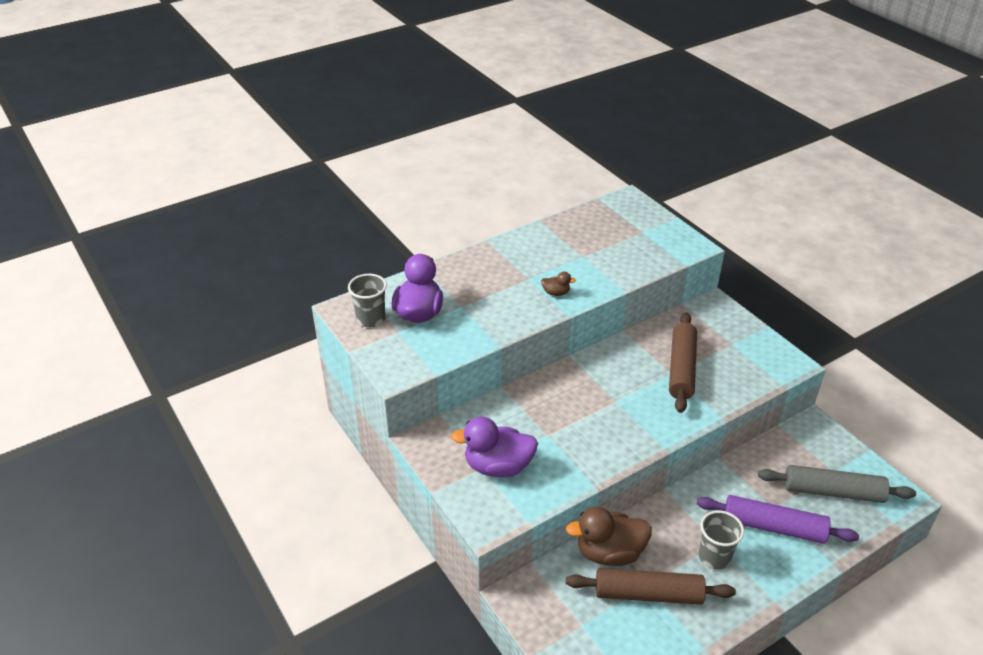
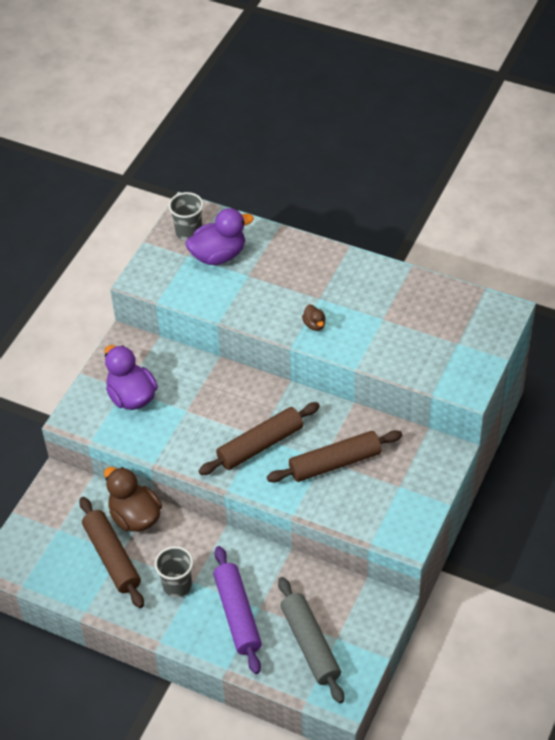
camera: 60 degrees right, 10 degrees up
(628, 404) = (260, 445): none -> brown rolling pin

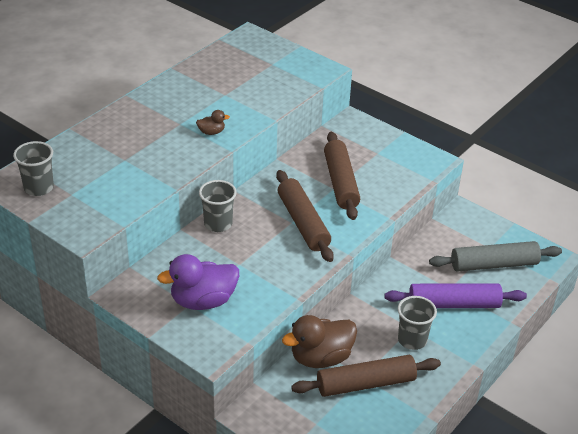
camera: 80 degrees left, 10 degrees down
(218, 255) = (85, 173): purple duck -> none
(236, 381) = (218, 224): none -> grey cup

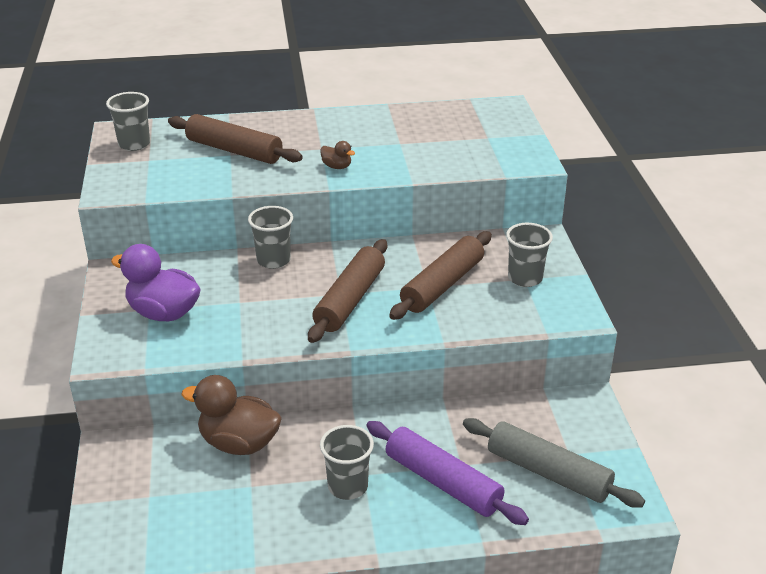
camera: 45 degrees right, 5 degrees down
(365, 384) = (243, 494): brown rolling pin -> brown rolling pin (234, 151)
(378, 152) = (525, 278): none -> grey cup

